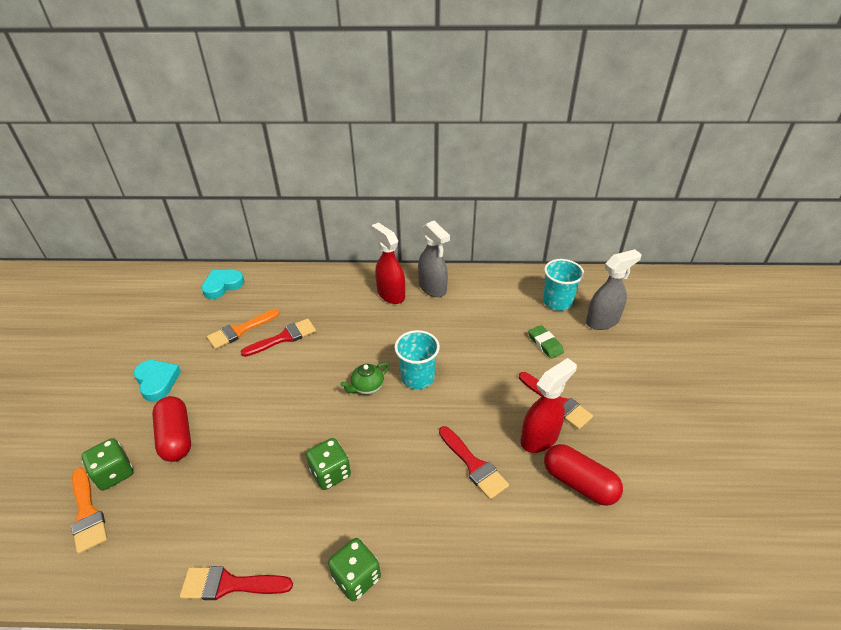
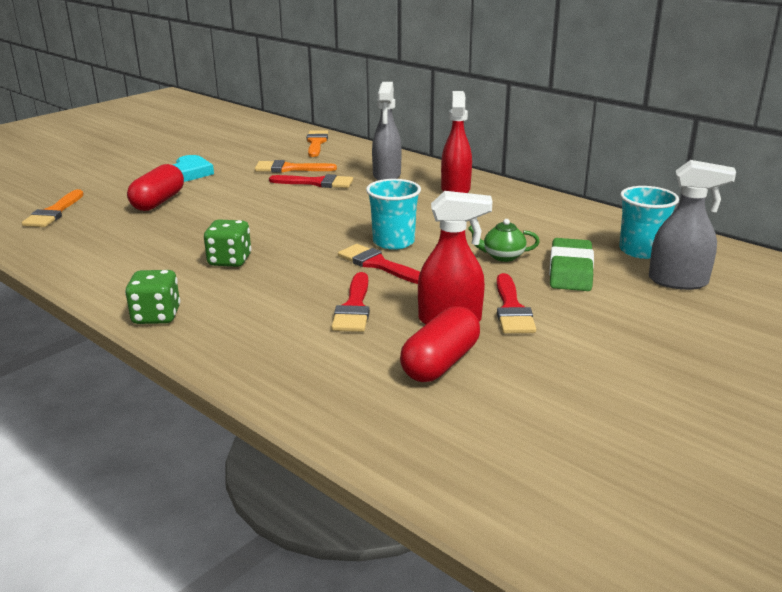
camera: 40 degrees right, 15 degrees down
(114, 473) = (96, 202): green dice -> none
(222, 286) = (316, 143): turquoise heart -> orange brush
(230, 584) = (76, 278): red brush -> red brush (378, 265)
(367, 387) = (338, 231): green teapot -> green teapot (502, 256)
(432, 288) = (506, 199): grey spray bottle -> grey spray bottle (387, 176)
(545, 344) = (570, 271): green eraser -> green eraser, size x1.58
(579, 483) = (440, 363): red capsule -> red capsule turned 45 degrees clockwise

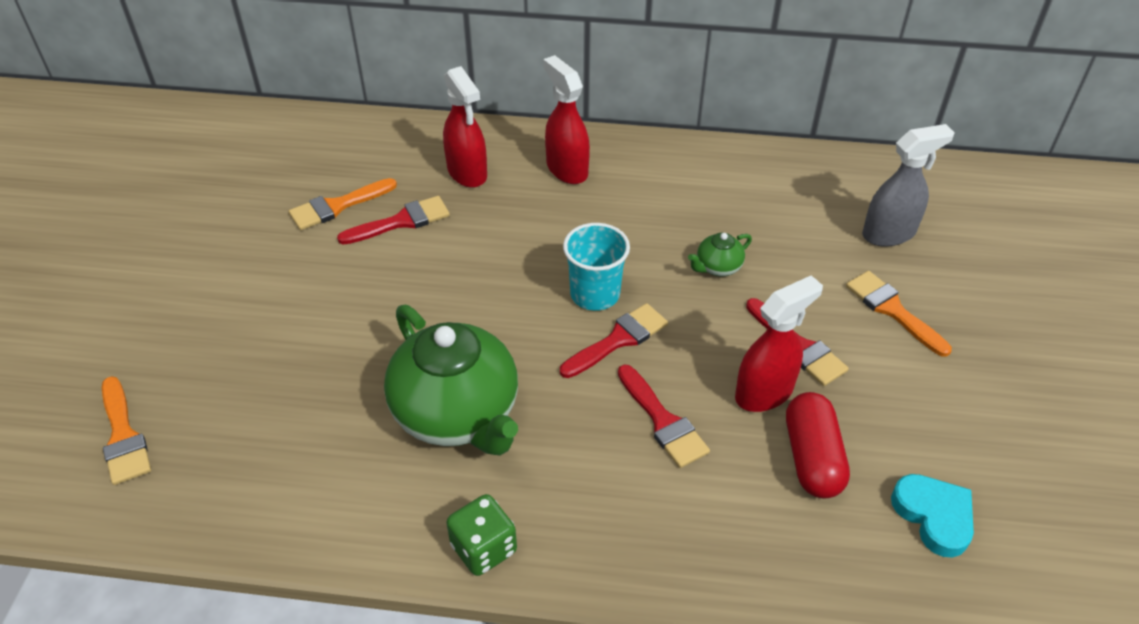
camera: 35 degrees left, 20 degrees up
(158, 202) = (243, 348): red capsule -> none
(190, 173) = (216, 269): turquoise heart -> turquoise heart (934, 516)
(229, 260) = (458, 414): green dice -> green teapot
(316, 143) = (313, 137): orange brush -> orange brush (893, 310)
(378, 265) = (618, 340): red brush -> red brush turned 135 degrees clockwise
(387, 176) = (467, 173): grey spray bottle -> red spray bottle
(570, 271) = (794, 261): green eraser -> none
(641, 251) = (823, 199): turquoise cup -> none

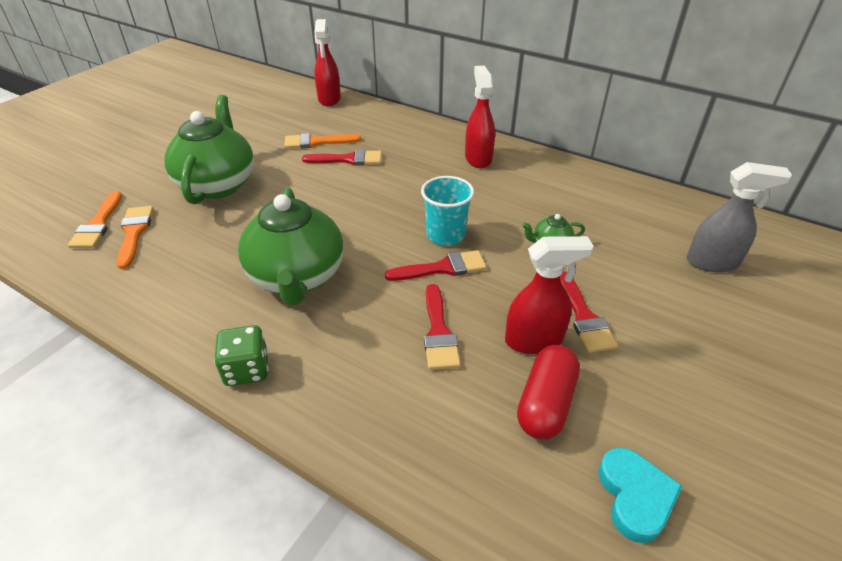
camera: 25 degrees right, 5 degrees down
(248, 317) = (218, 184): none -> green teapot
(467, 173) = (410, 144): red spray bottle -> red spray bottle (329, 99)
(893, 310) = (685, 317): orange brush -> orange brush (134, 233)

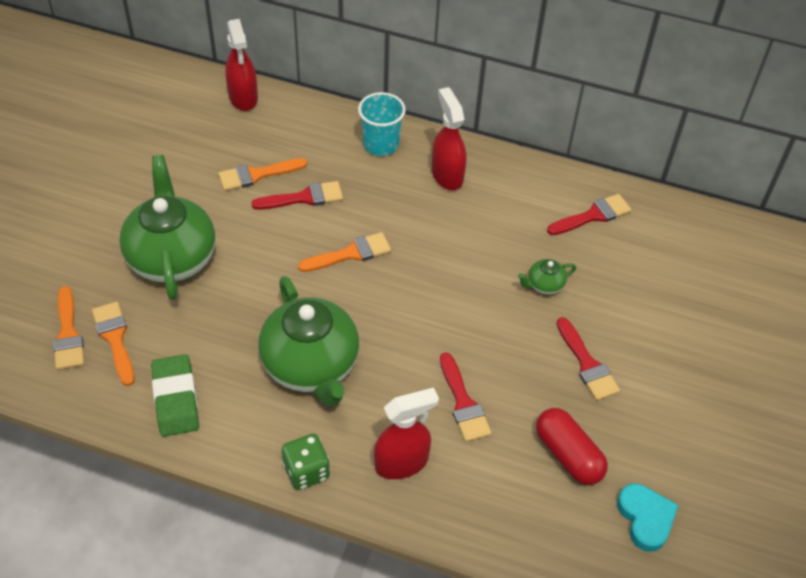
camera: 15 degrees left, 10 degrees up
(157, 285) = (176, 399): none -> green eraser
(371, 200) = (350, 254): none -> orange brush
(442, 268) = (447, 331): red brush -> red brush (592, 216)
(445, 235) = (440, 289): turquoise cup -> turquoise cup (381, 144)
(534, 340) = (548, 396): red spray bottle -> red spray bottle (402, 462)
(545, 403) = (568, 455): red capsule -> red capsule turned 45 degrees counterclockwise
(712, 262) = (695, 282): grey spray bottle -> none

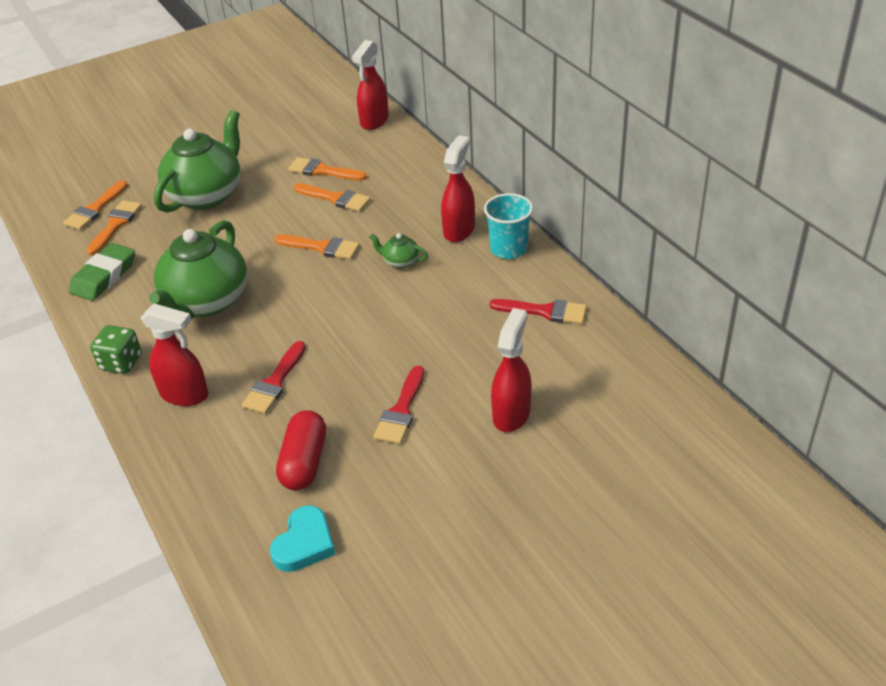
camera: 45 degrees right, 10 degrees down
(303, 198) = (335, 198): red brush -> orange brush
(381, 144) = (434, 189): turquoise cup -> turquoise cup (508, 249)
(544, 285) = (439, 339): green teapot -> green teapot (400, 262)
(664, 317) = (511, 414): none -> red spray bottle

